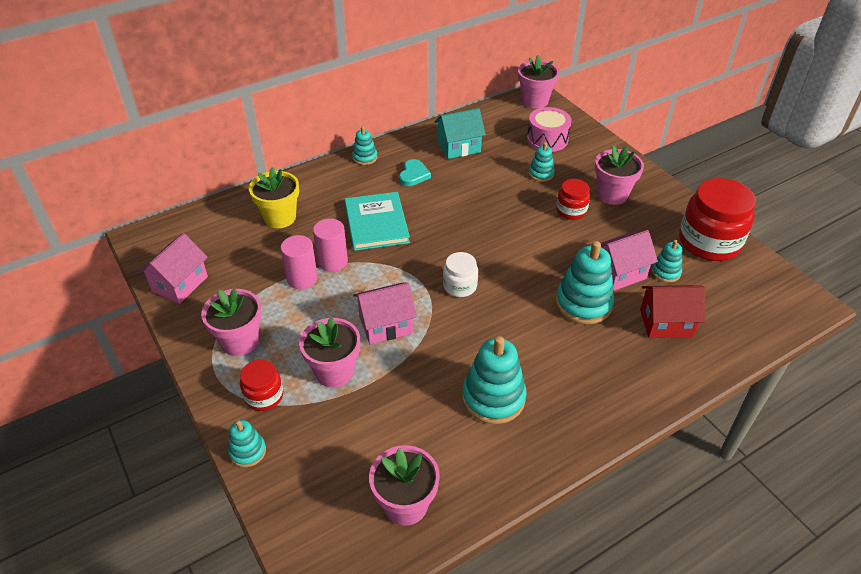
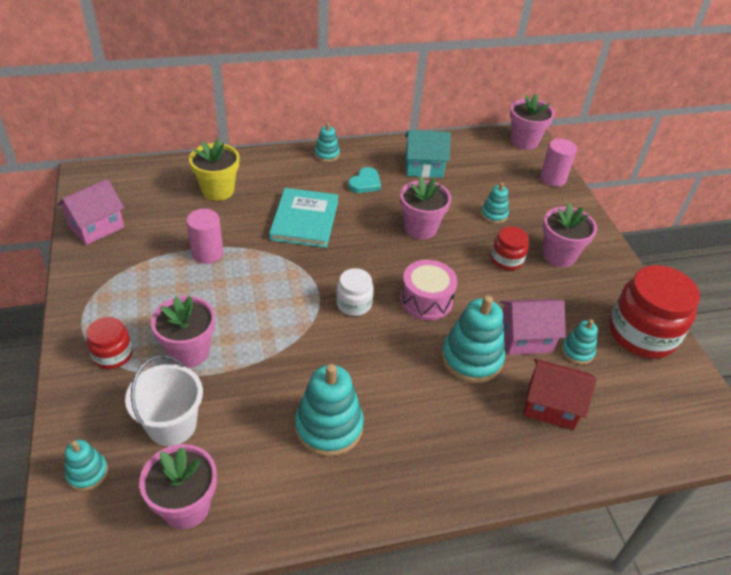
camera: 15 degrees right, 0 degrees up
(240, 341) = (120, 296): pink flower pot -> pink flower pot (420, 228)
(248, 451) = (69, 403): turquoise stacking toy -> turquoise stacking toy (87, 473)
(332, 261) = (244, 245): pink cylinder -> pink cylinder (553, 178)
(354, 440) = (172, 425): none -> white bucket
(386, 325) = (261, 321): pink house -> none
(547, 139) = (518, 182): pink drum -> pink drum (426, 300)

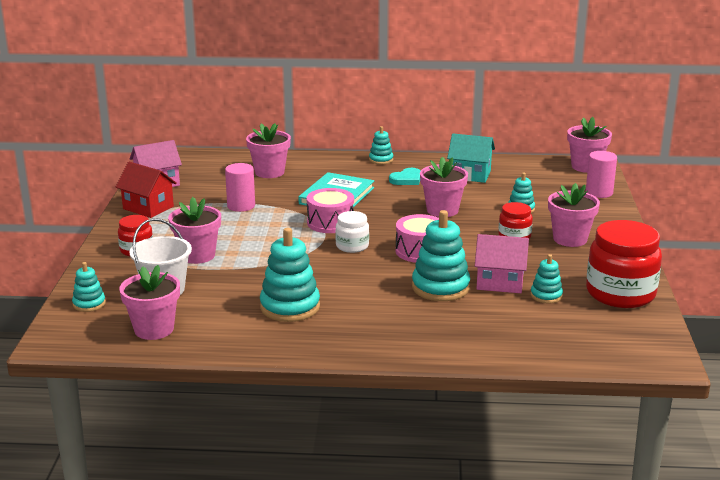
camera: 20 degrees right, 20 degrees down
(218, 190) = (269, 172): yellow flower pot -> pink flower pot
(315, 267) = (330, 223): none -> pink drum
(551, 406) = (497, 322): red house -> red house (148, 208)

